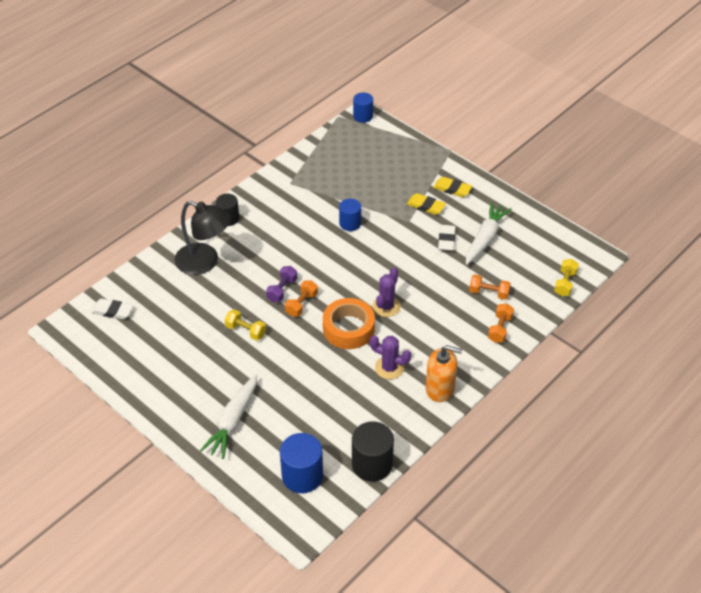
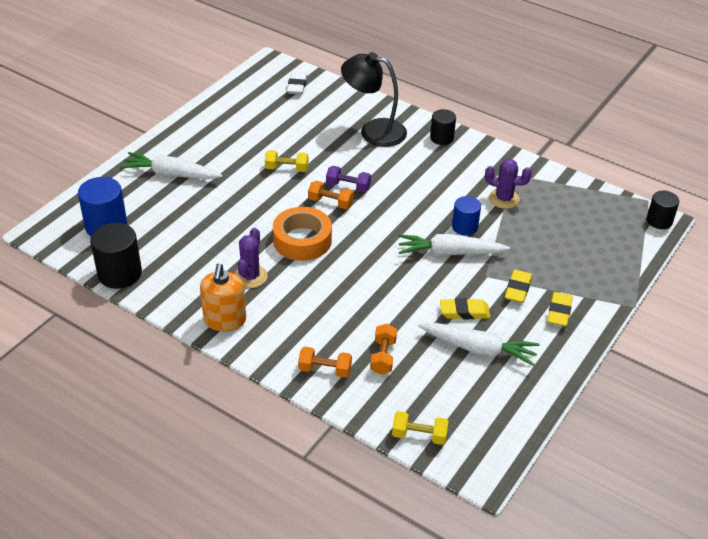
camera: 80 degrees right, 5 degrees down
(205, 262) = (373, 131): black lamp -> black lamp turned 90 degrees clockwise
(246, 331) = (286, 168): yellow dumbbell -> yellow dumbbell turned 75 degrees clockwise
(363, 116) = (659, 221): blue cylinder -> black cylinder
(379, 237) = (450, 253): none -> white carrot
(386, 306) = (341, 267): purple cactus -> purple cactus (504, 199)
(446, 240) = (464, 312): white eraser -> yellow eraser

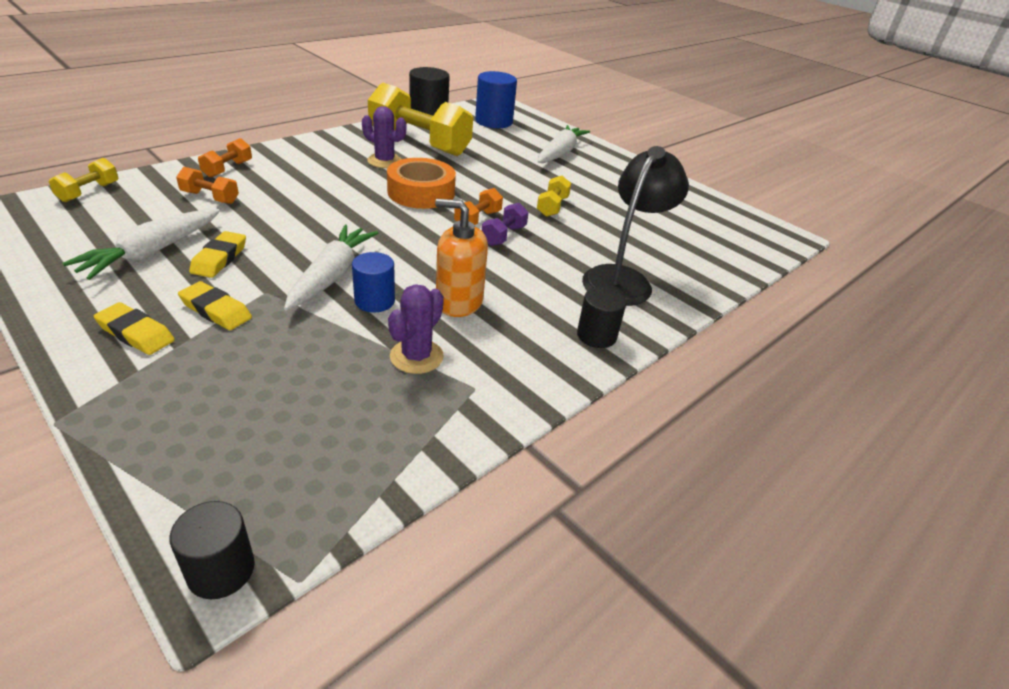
camera: 100 degrees right, 5 degrees down
(194, 265) = (419, 143): none -> yellow dumbbell
(225, 320) = (336, 143): orange soap dispenser -> orange soap dispenser (459, 302)
(297, 86) = (733, 244): white eraser -> none

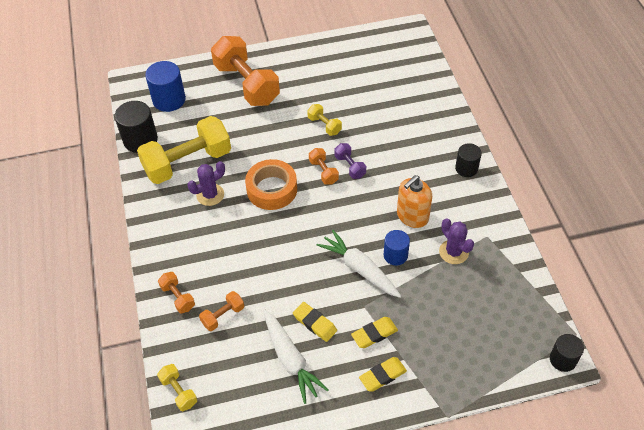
camera: 55 degrees left, 15 degrees up
(560, 153) = (246, 84): white carrot -> orange dumbbell
(623, 279) = (421, 131): black lamp -> none

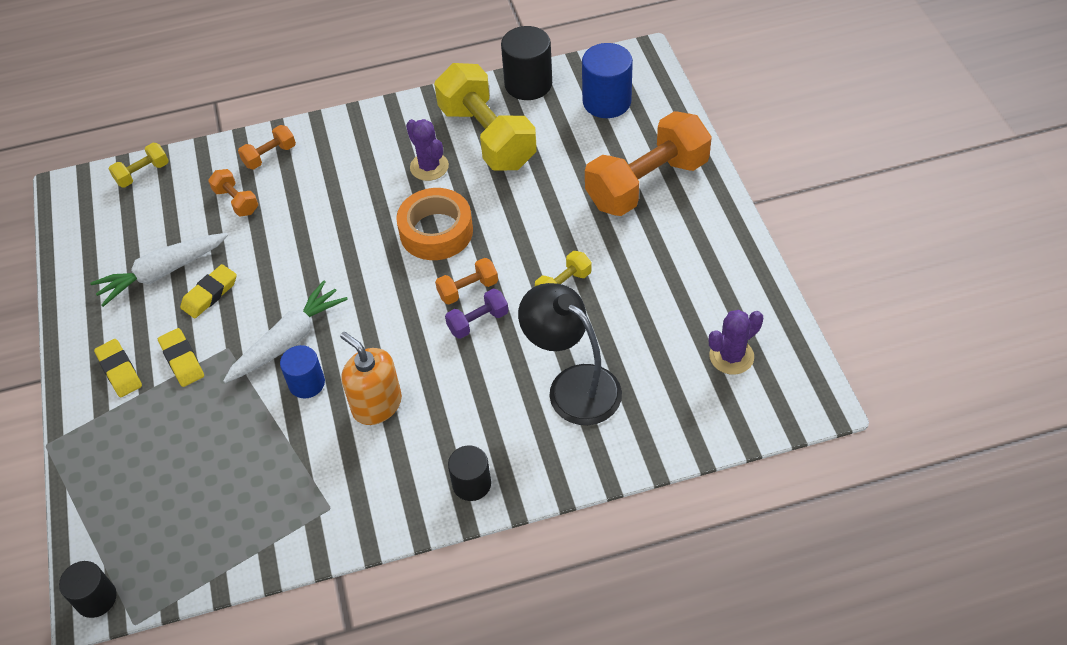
camera: 90 degrees right, 0 degrees up
(398, 123) = (573, 385): none -> black lamp
(453, 252) = (304, 459): purple cactus -> purple cactus (731, 356)

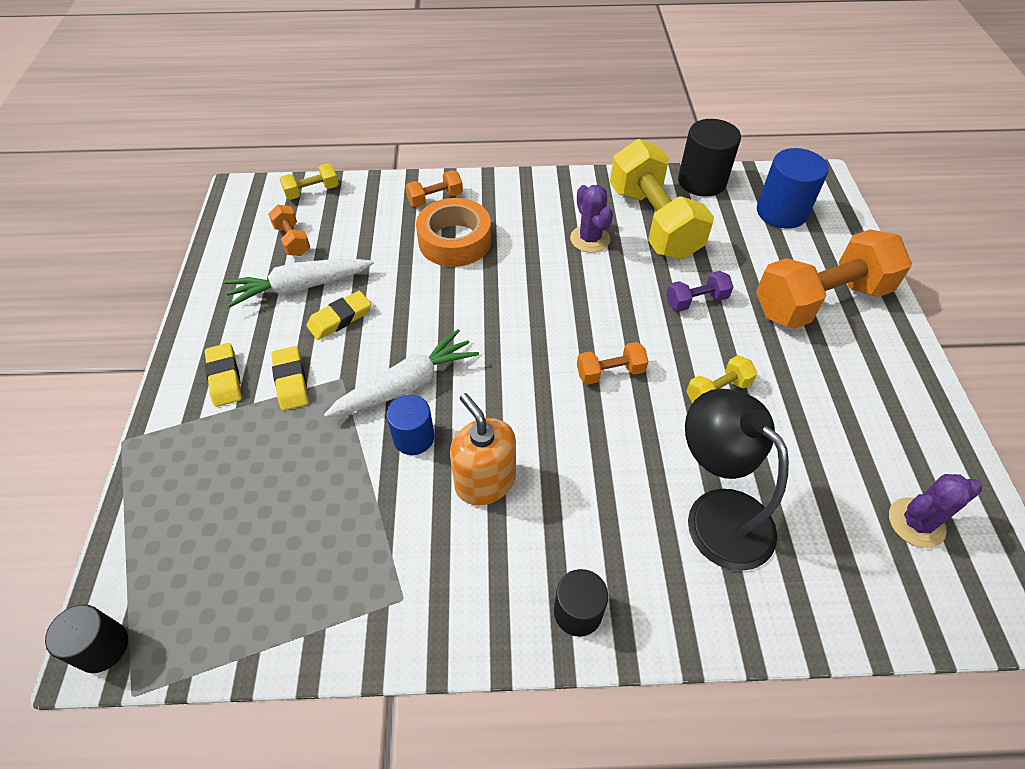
camera: 10 degrees right, 0 degrees up
(236, 201) = (392, 234): orange dumbbell -> orange dumbbell (292, 240)
(436, 231) = (586, 304): orange tape -> orange tape (455, 241)
(478, 322) = (615, 411): purple dumbbell -> purple dumbbell (696, 301)

